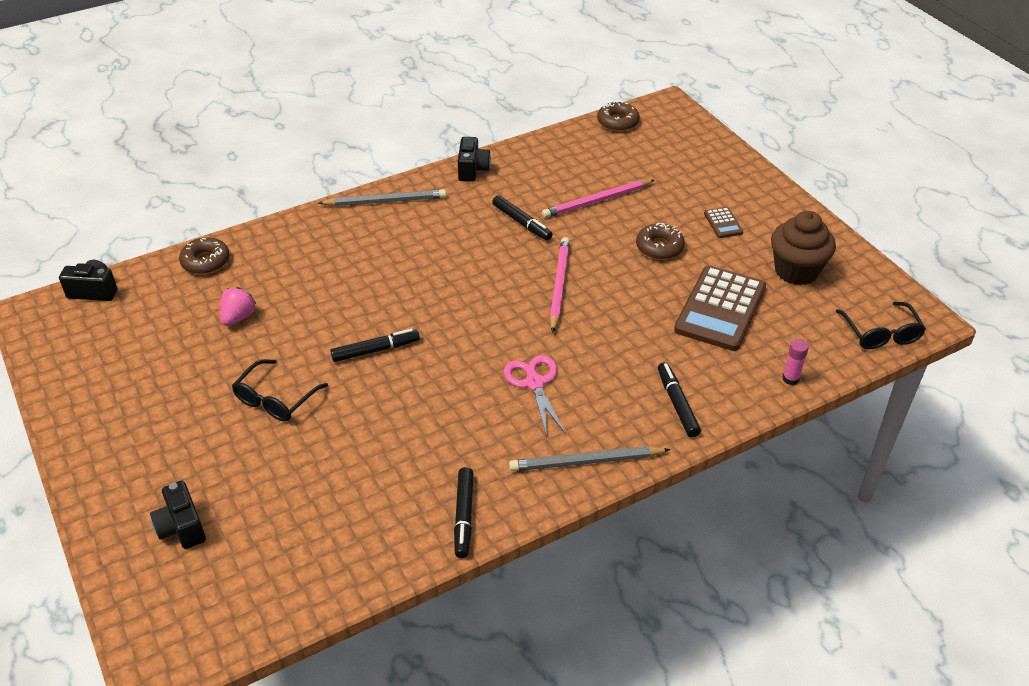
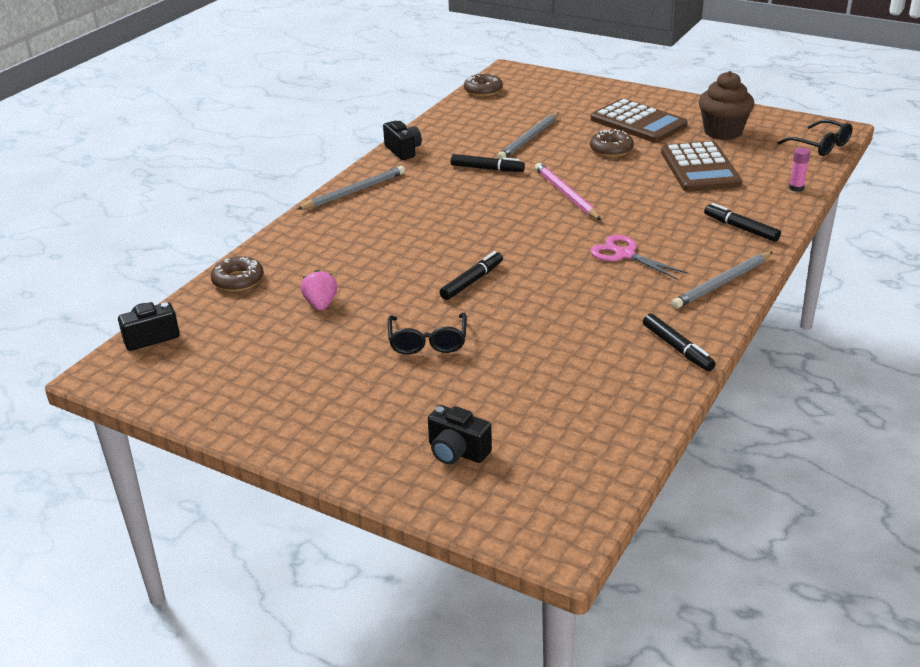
camera: 30 degrees left, 10 degrees down
(597, 201) = (529, 139): pink pencil -> grey pencil
(723, 223) = (638, 122): brown calculator -> brown calculator, size x2.27

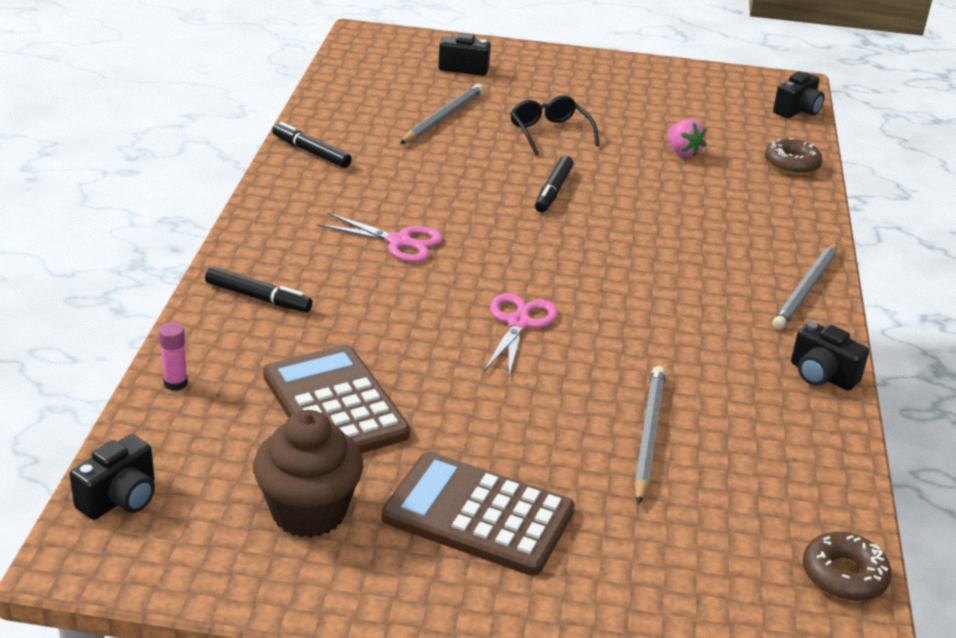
camera: 155 degrees right, 0 degrees up
(487, 169) = (664, 356): black marker -> none
(566, 194) = (518, 323): pink pencil -> pink scissors
(611, 149) = (496, 429): brown donut -> none
(722, 283) = (274, 221): grey pencil -> grey pencil (442, 117)
(820, 146) = (120, 499): black glasses -> black camera

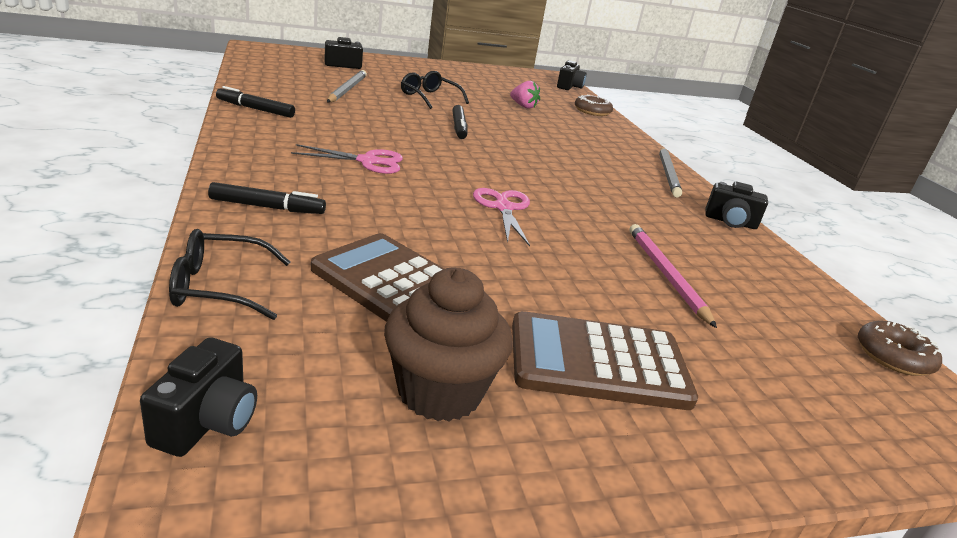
camera: 25 degrees left, 5 degrees down
(175, 383) = (218, 287): pink glue stick -> black glasses
(648, 435) = (665, 275): grey pencil -> pink pencil

